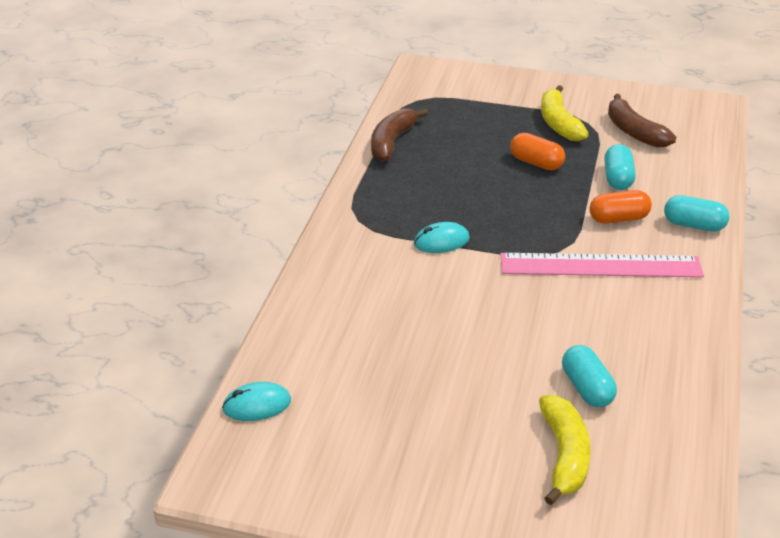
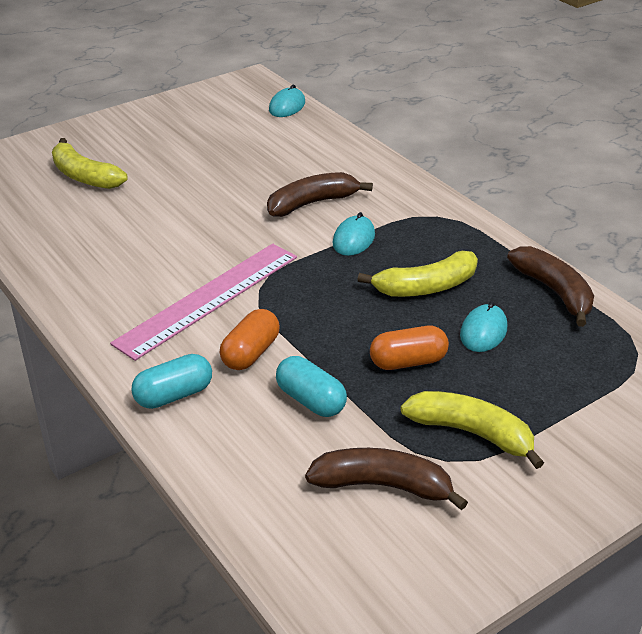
camera: 130 degrees right, 0 degrees up
(420, 286) = (312, 203): none -> brown banana
(455, 187) = (426, 287): none -> yellow banana
(469, 150) = (483, 331): none -> turquoise mouse
(587, 388) = (112, 213): turquoise capsule -> none

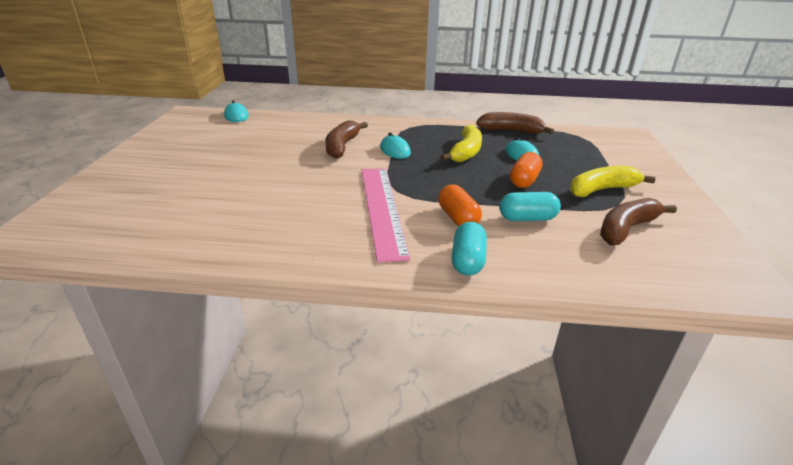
camera: 50 degrees left, 5 degrees down
(84, 176) = (160, 195): yellow banana -> none

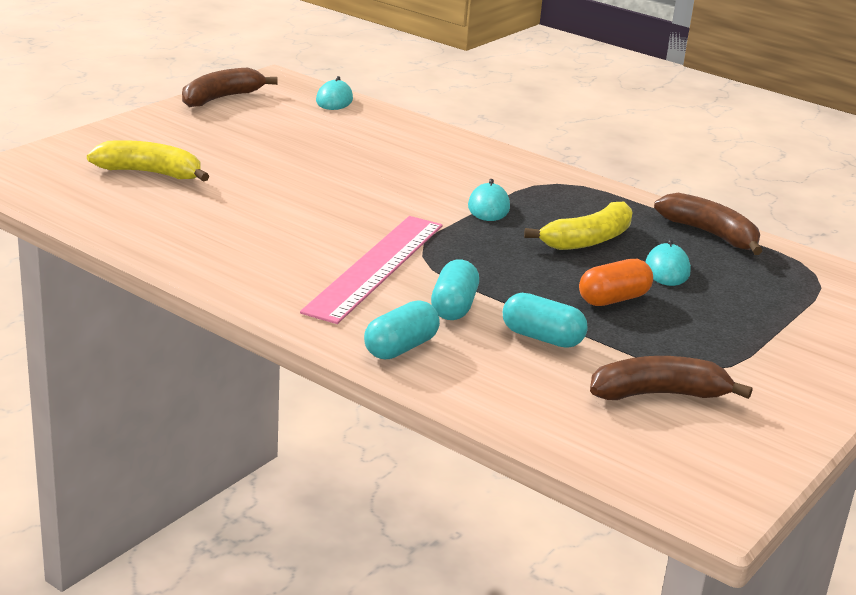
camera: 30 degrees right, 5 degrees down
(342, 146) = (423, 181): brown banana -> brown banana (221, 98)
(458, 218) = (453, 307): orange capsule -> turquoise capsule
(602, 189) = (711, 346): yellow banana -> yellow banana (150, 173)

